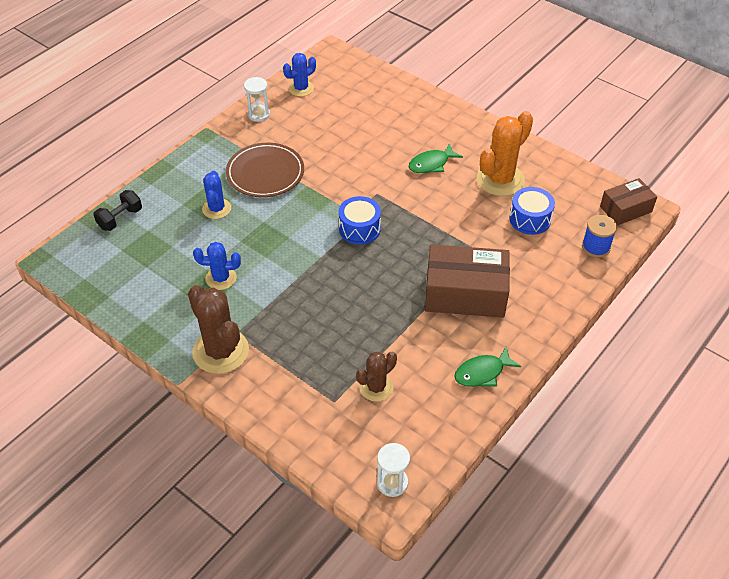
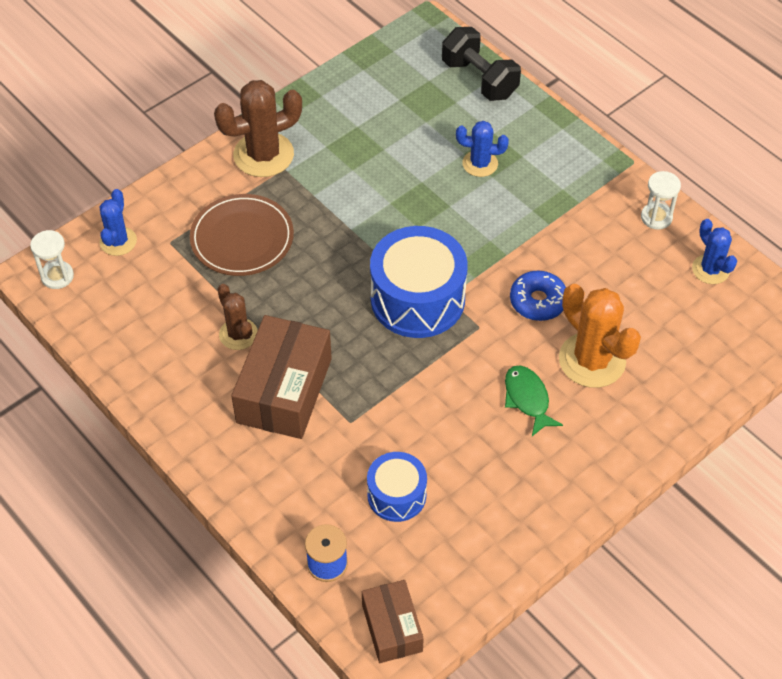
camera: 100 degrees right, 5 degrees up
(120, 218) = (479, 79): black dumbbell -> black dumbbell, size x1.54
(221, 278) = (366, 161): blue cactus -> blue cactus (118, 241)
(265, 173) = (537, 214): brown plate -> brown plate (242, 238)
(347, 166) = (538, 301): none -> blue donut
(359, 229) = (417, 299): blue drum -> blue drum, size x1.75
(376, 387) = (175, 280): brown cactus -> brown cactus (238, 334)
(482, 373) = (163, 383): green fish -> none
(500, 179) = (482, 477): orange cactus -> orange cactus (592, 360)

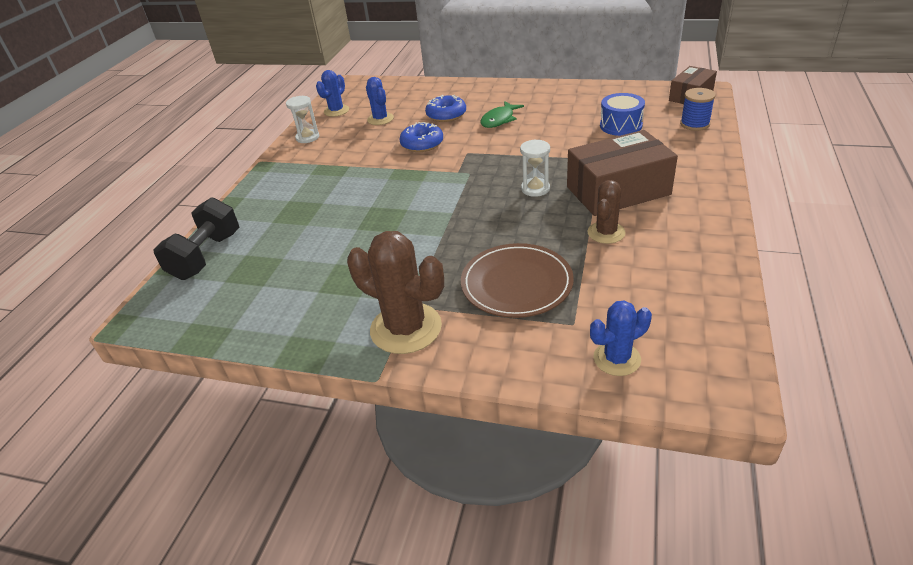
camera: 120 degrees left, 15 degrees down
(57, 276) = (710, 373): white hourglass -> white hourglass (535, 189)
(417, 299) = (473, 180): blue drum -> none
(480, 164) = (313, 213): blue cactus -> blue cactus (380, 119)
(592, 360) = (446, 115): orange cactus -> blue donut

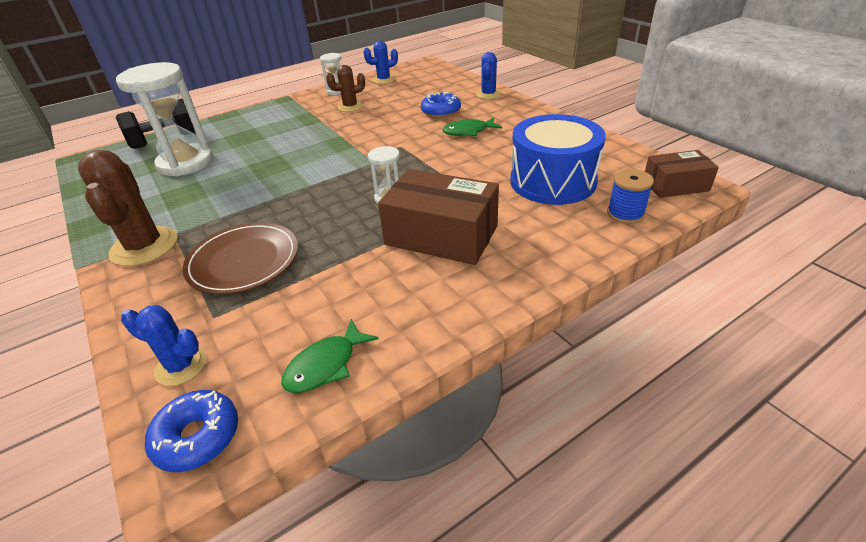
camera: 40 degrees right, 0 degrees up
(284, 259) = (186, 163): none -> white hourglass
(380, 119) = (396, 96): blue cactus -> blue cactus (488, 94)
(422, 144) = (386, 126): blue donut -> blue donut (197, 437)
(606, 233) = (366, 263): brown cactus -> brown cactus (350, 107)
(620, 125) = (553, 181): blue drum -> blue drum, size x1.75
(699, 293) = (326, 365): none -> green fish

